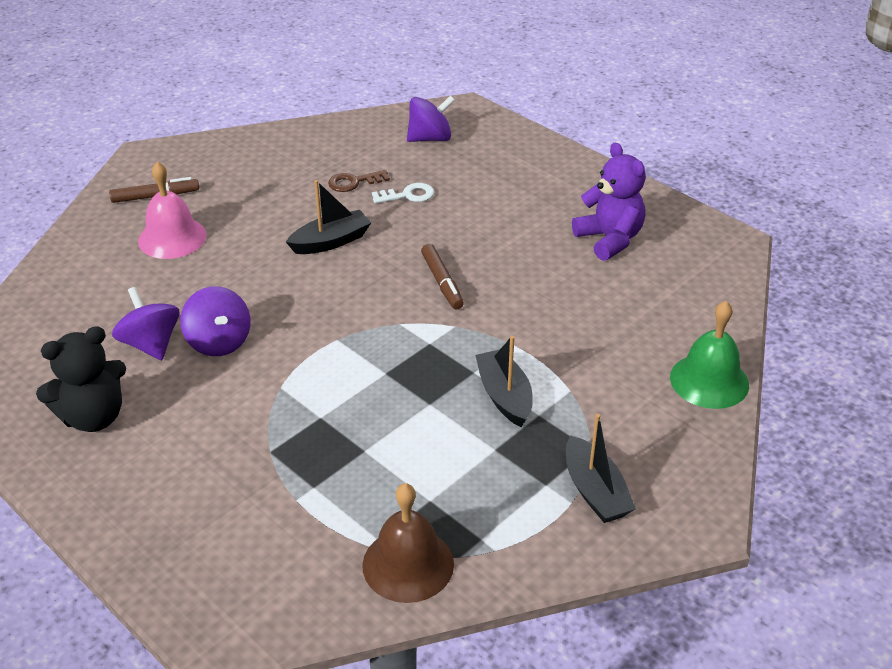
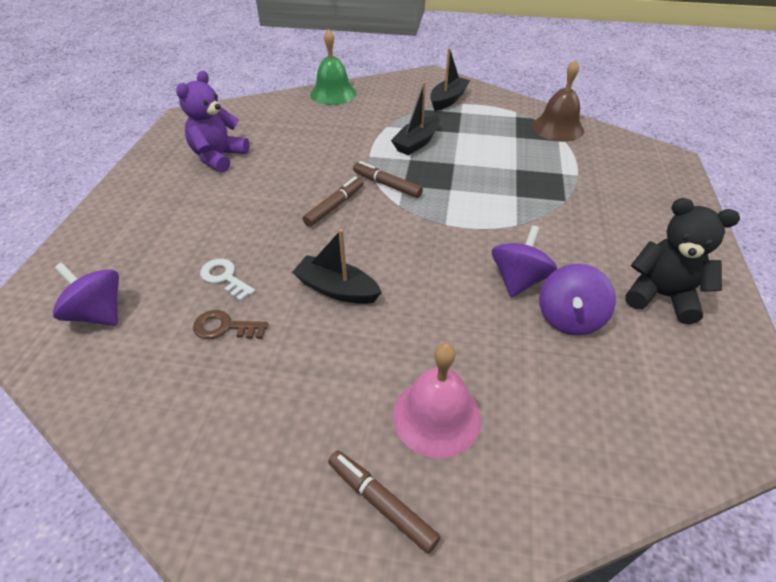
camera: 125 degrees left, 5 degrees up
(354, 182) = (225, 327): brown key -> brown key turned 150 degrees clockwise
(441, 331) = (387, 185): none -> brown marker

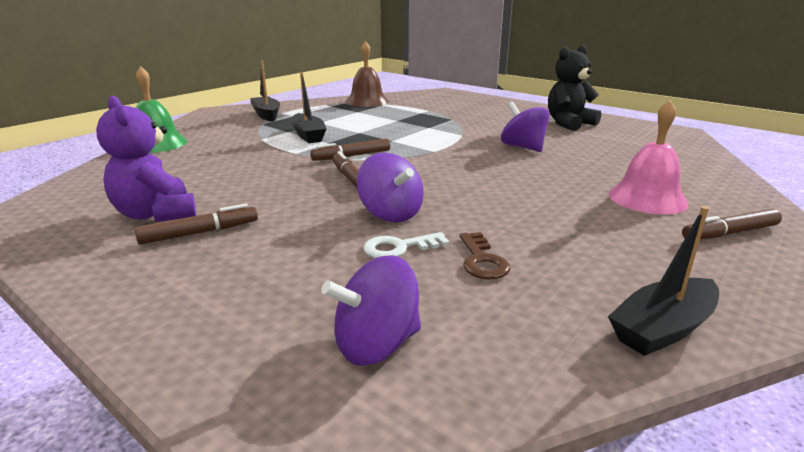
camera: 60 degrees left, 20 degrees down
(202, 186) = (199, 233): none -> brown marker
(225, 327) = (482, 260): brown key -> brown key turned 45 degrees counterclockwise
(337, 289) = (474, 201): black boat -> black boat (662, 329)
(569, 318) = (572, 145): purple spinning top -> purple spinning top (390, 214)

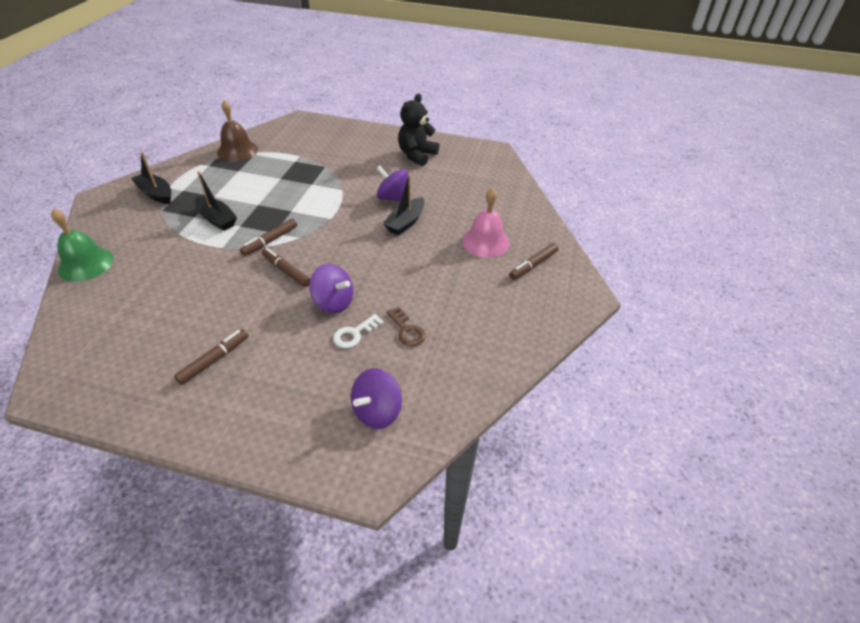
camera: 25 degrees left, 20 degrees up
(156, 214) = (165, 351): purple teddy bear -> none
(662, 329) = (508, 353): black boat -> black boat (405, 222)

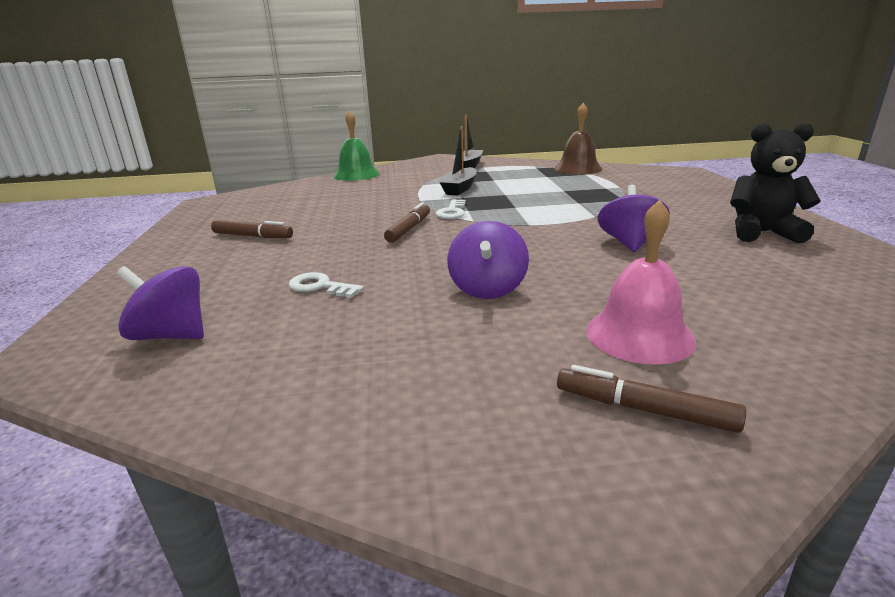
camera: 70 degrees right, 20 degrees down
(270, 241) = (452, 212): brown marker -> white key
(333, 302) = (373, 262): purple spinning top -> purple spinning top (487, 288)
(405, 222) = (587, 262): black boat -> none
(407, 330) = (345, 318): brown key -> none

